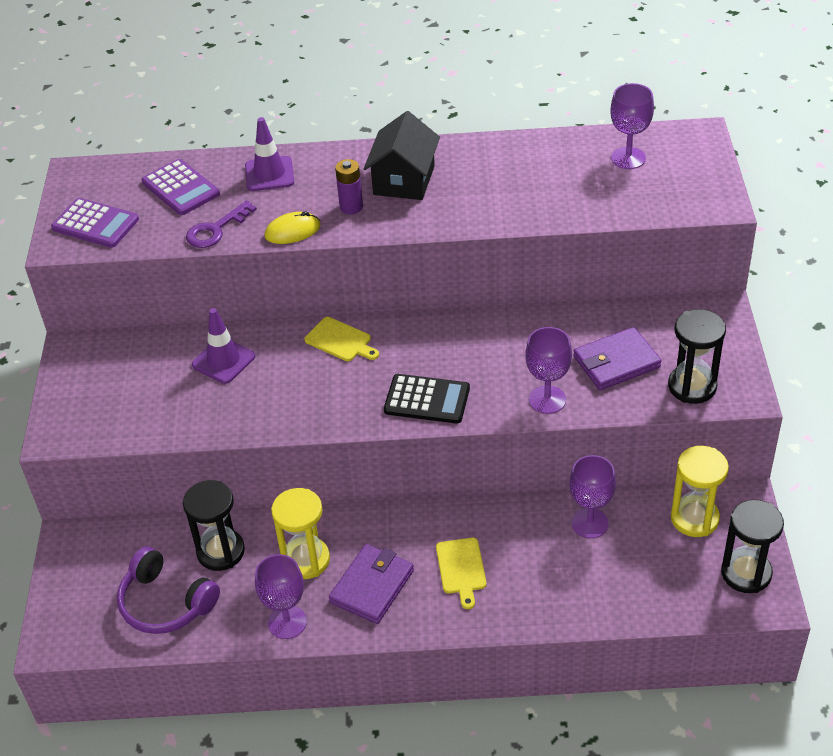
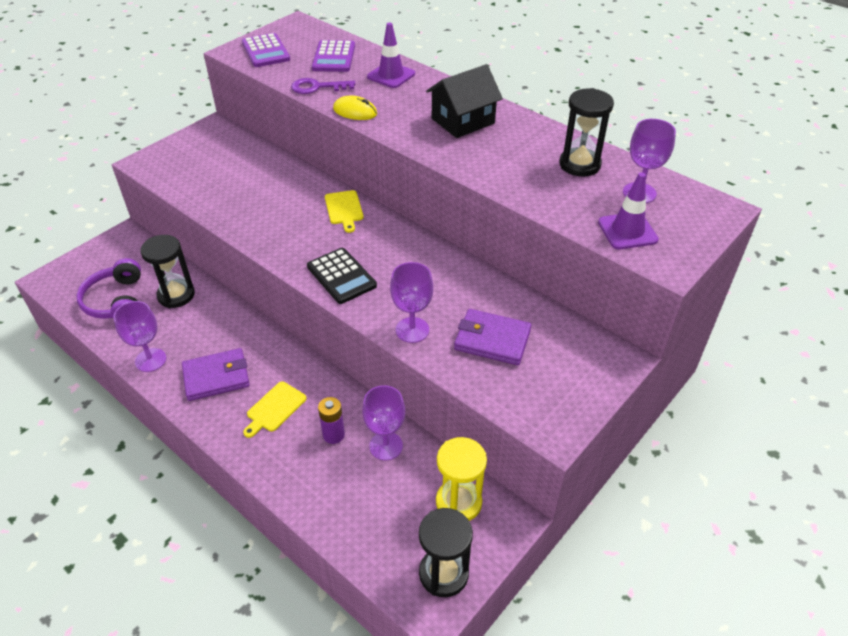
camera: 40 degrees right, 0 degrees up
(223, 361) = (270, 179): purple traffic cone -> purple traffic cone (627, 231)
(306, 560) = (207, 333): yellow hourglass -> none
(351, 207) = (408, 118): purple battery -> purple battery (333, 435)
(692, 386) = (524, 395): black hourglass -> black hourglass (579, 164)

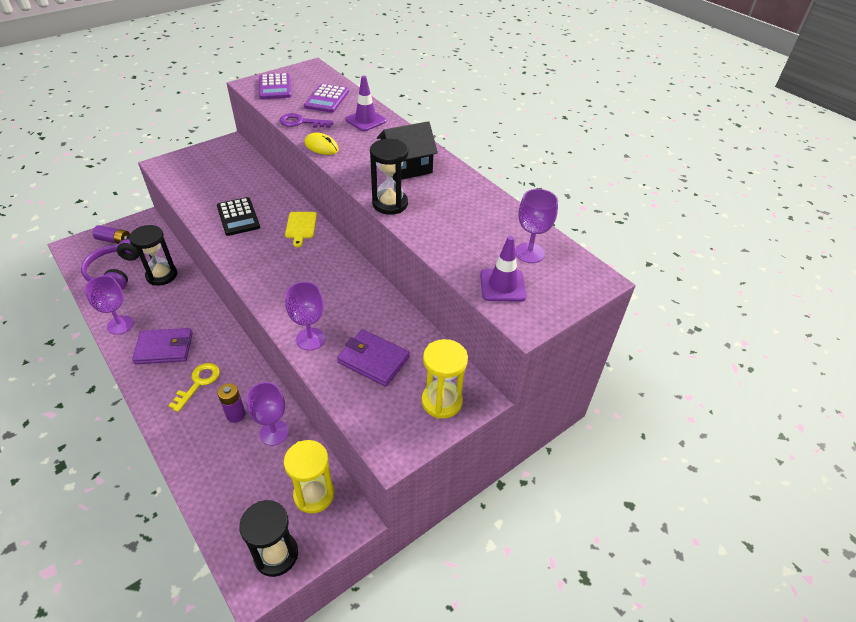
camera: 10 degrees right, 0 degrees up
(98, 264) = (114, 240): none -> purple battery
(274, 408) = (198, 383): yellow cutting board -> yellow key
(341, 276) = (273, 283): black calculator -> black calculator (238, 217)
(579, 164) = (488, 220): black hourglass -> black hourglass (390, 204)
(585, 370) = (441, 401): none -> yellow hourglass

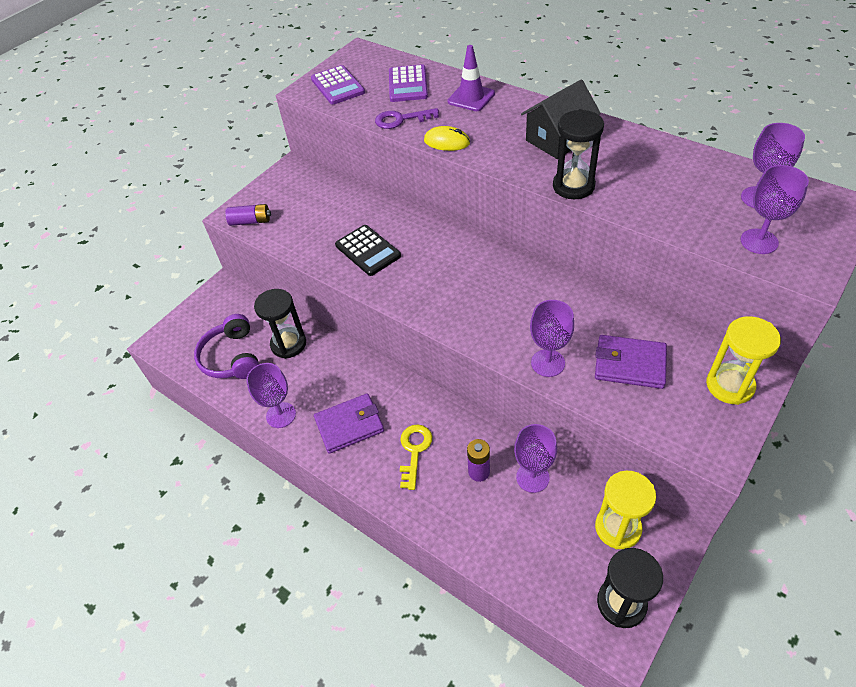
camera: 10 degrees left, 5 degrees up
(114, 240) = (204, 321): purple battery -> purple battery (250, 221)
(301, 227) = (445, 241): yellow cutting board -> none
(502, 285) = (759, 241): purple traffic cone -> purple goblet

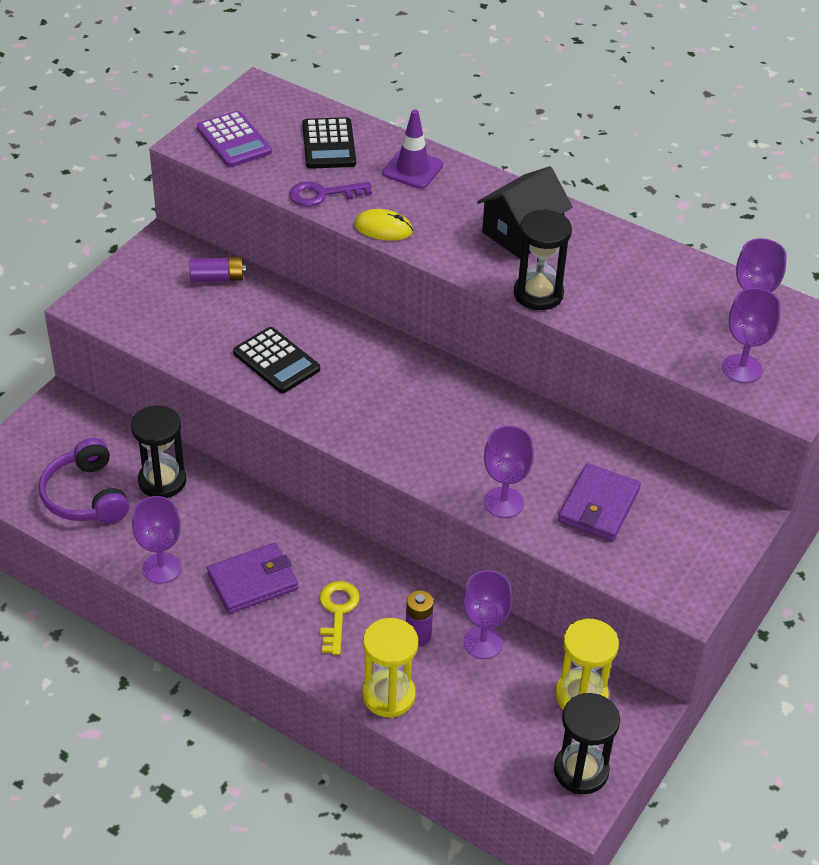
camera: 10 degrees left, 5 degrees down
(250, 221) = (113, 315): purple battery -> purple battery (217, 278)
(408, 84) = (328, 144): purple calculator -> black calculator
(629, 364) = (598, 506): purple wallet -> purple wallet turned 75 degrees counterclockwise
(729, 385) = (709, 531): yellow hourglass -> yellow hourglass (388, 695)

